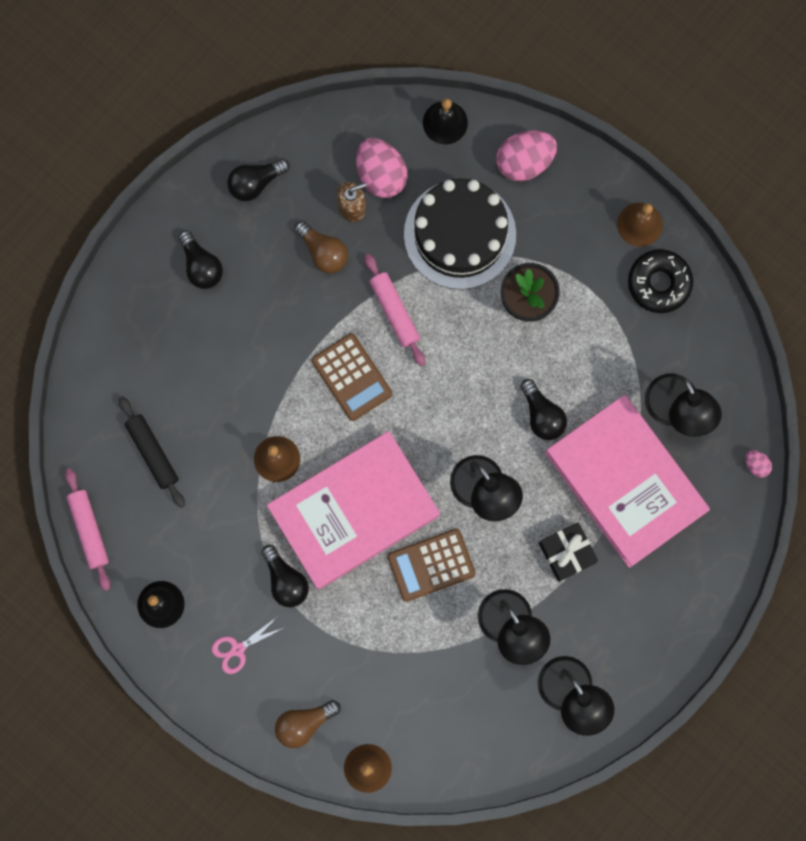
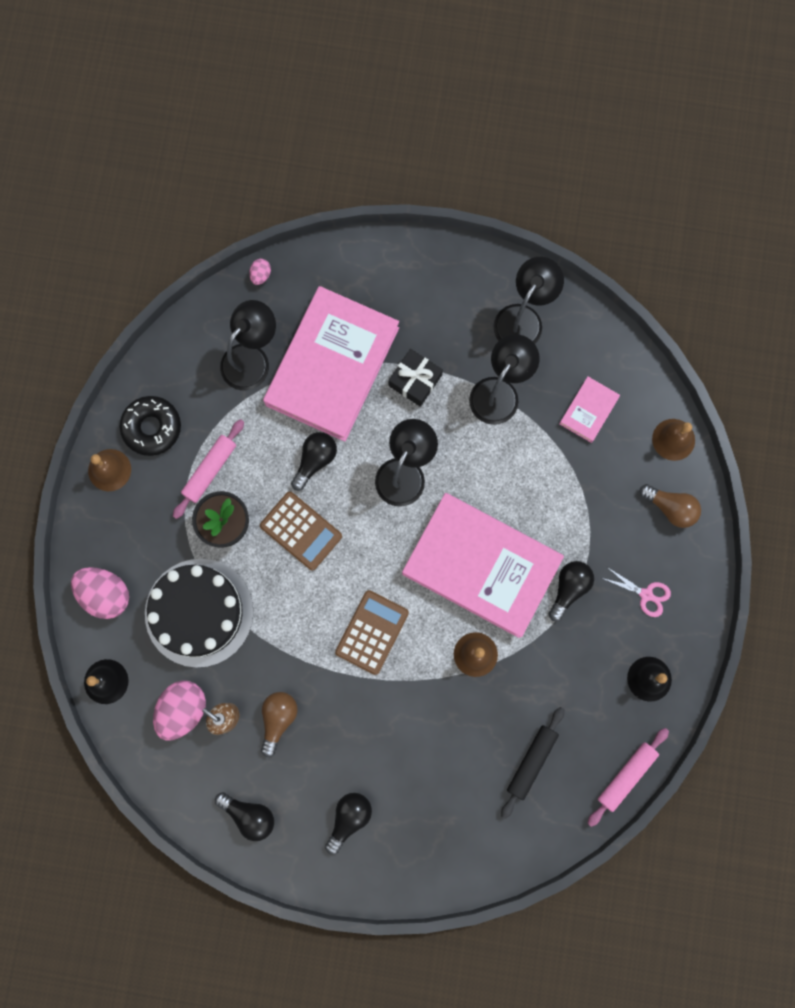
camera: 120 degrees left, 0 degrees up
(394, 312) = (296, 629): pink rolling pin -> pink rolling pin (210, 470)
(431, 565) = (487, 480): brown calculator -> brown calculator (301, 531)
(443, 703) = (588, 410): none -> pink book

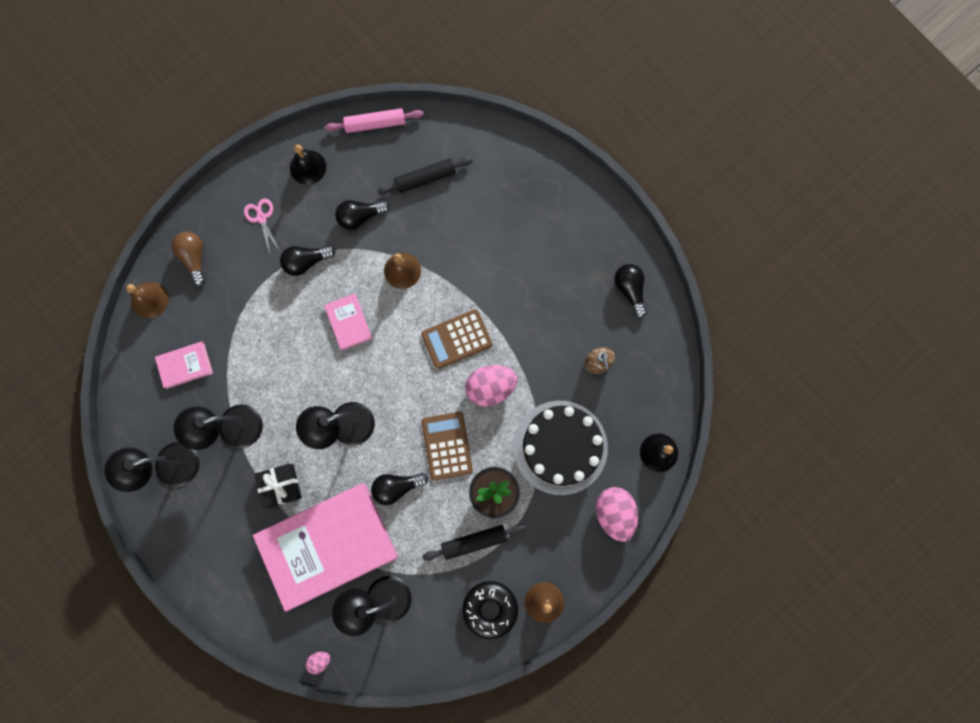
camera: 140 degrees left, 0 degrees up
(183, 709) = (621, 391): pink egg -> pink egg (490, 387)
(210, 470) = (474, 541): pink rolling pin -> black rolling pin
(278, 719) = (563, 334): brown light bulb -> none
(349, 818) = (568, 237): black light bulb -> black light bulb (360, 217)
(481, 566) = (348, 322): pink book -> pink book, size x0.42

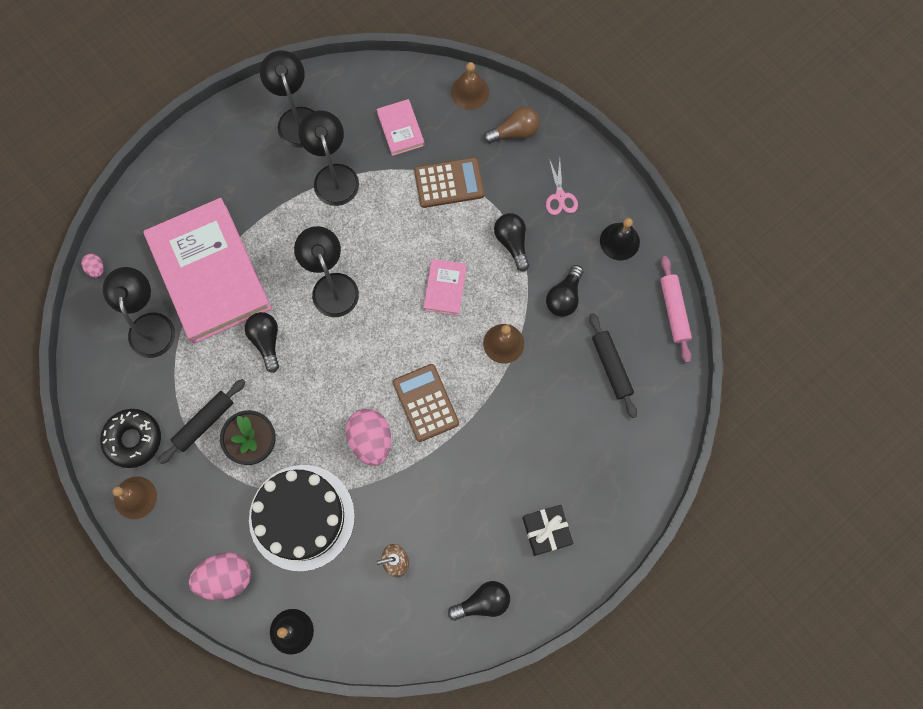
camera: 90 degrees right, 5 degrees down
(261, 218) = (560, 196): pink scissors -> pink scissors turned 105 degrees clockwise
(280, 486) = (273, 225): black gift -> black gift (546, 531)
(348, 322) = (445, 288): pink book -> pink book turned 60 degrees counterclockwise
(360, 217) = (564, 297): black light bulb -> black light bulb turned 135 degrees counterclockwise
(447, 446) = (308, 393): brown calculator -> brown calculator (449, 183)
(474, 541) = (204, 422): black rolling pin -> black rolling pin turned 60 degrees clockwise

